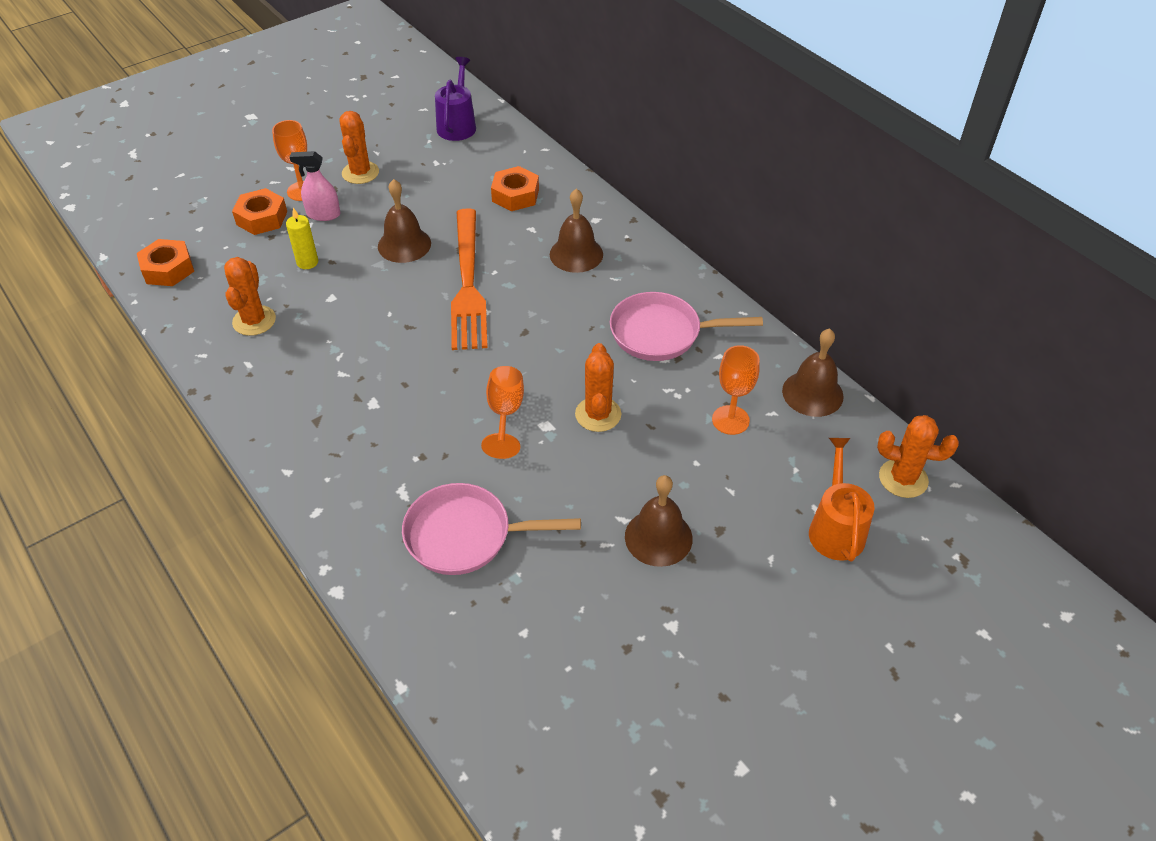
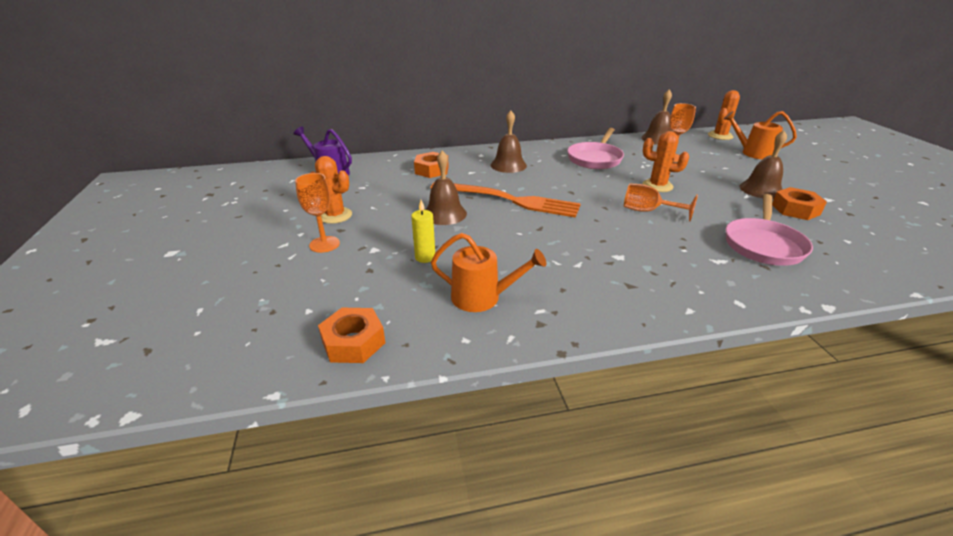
camera: 65 degrees left, 15 degrees down
(254, 321) = (482, 297): orange cactus -> orange watering can
(262, 218) = (337, 270): orange nut -> orange nut (795, 209)
(323, 214) = (369, 240): pink spray bottle -> none

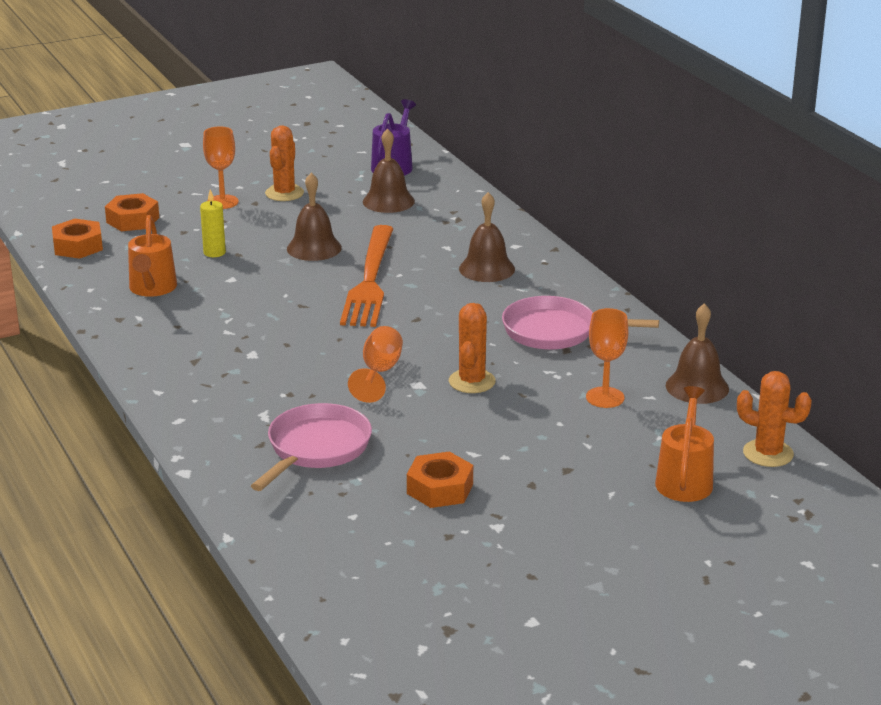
camera: 75 degrees right, 5 degrees down
(431, 170) = (438, 221): orange nut -> orange nut (132, 220)
(761, 190) = (504, 468): brown bell -> brown bell (388, 201)
(763, 244) = (316, 449): pink pan -> pink pan turned 105 degrees clockwise

